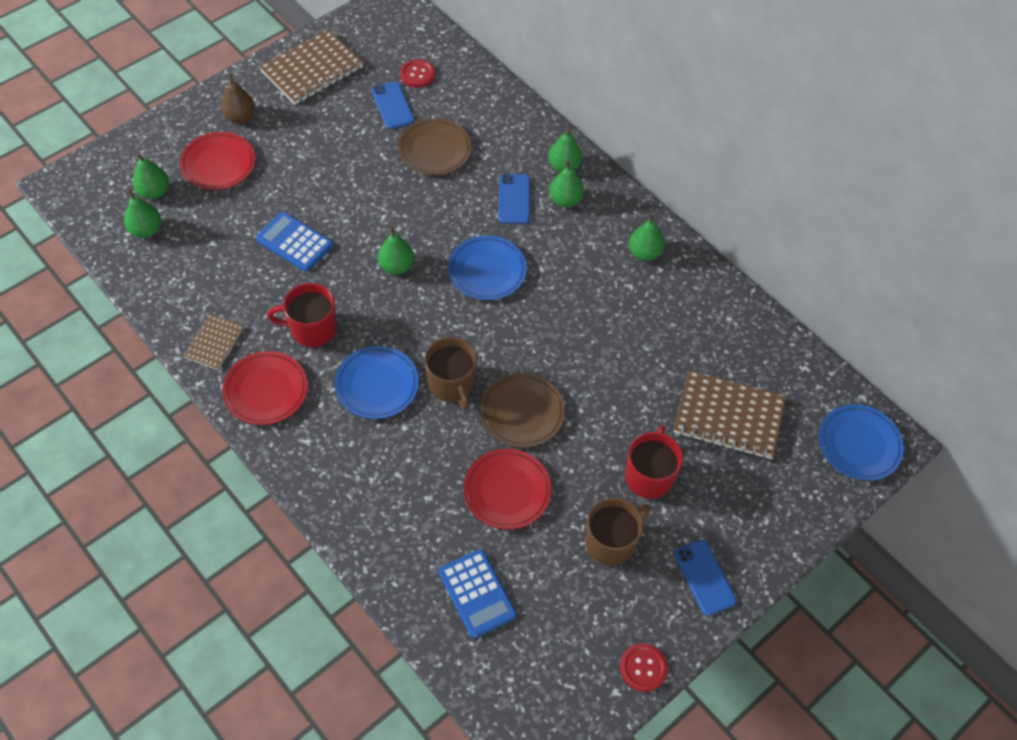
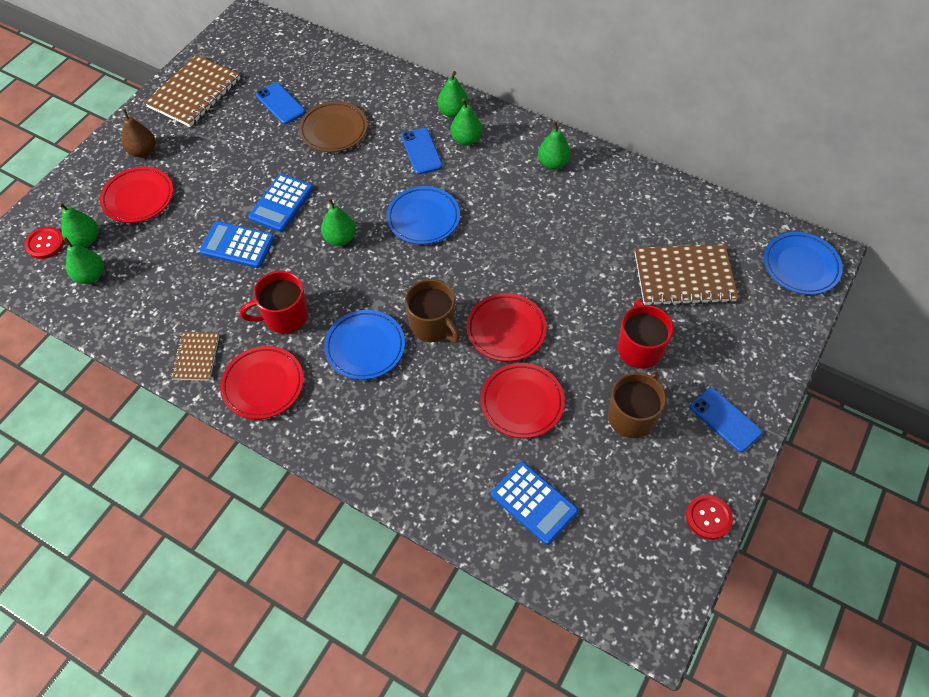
camera: 15 degrees left, 0 degrees up
(353, 212) = (281, 203): none -> blue calculator
(417, 74) = (292, 72): red button -> red button (45, 243)
(522, 412) = (506, 330): brown plate -> red plate

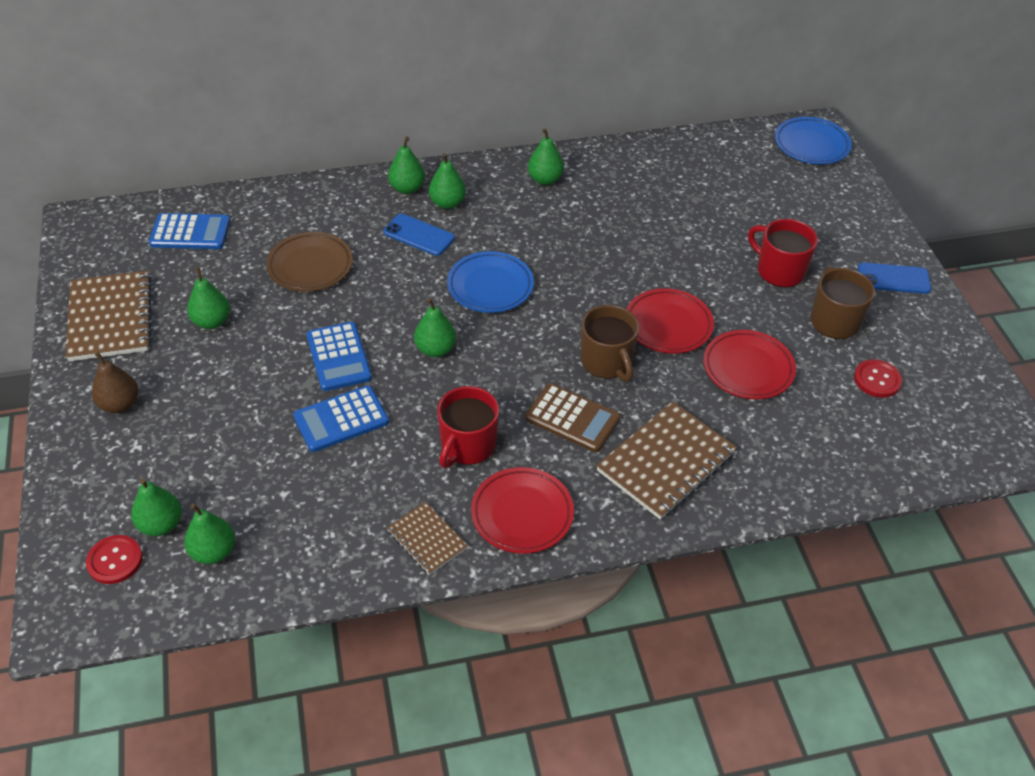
camera: 45 degrees left, 10 degrees down
(138, 198) = (173, 448): red plate -> none
(241, 131) = (212, 321): none -> green pear
(280, 103) = (223, 274): blue phone -> none
(365, 347) = (572, 418): blue plate -> brown calculator
(433, 325) = (607, 362): brown mug -> brown mug turned 60 degrees clockwise
(534, 503) = (847, 432): blue calculator -> blue calculator (190, 232)
(684, 277) = (746, 201): brown notebook -> brown notebook (666, 462)
(708, 517) = (964, 350): red button -> red button (877, 380)

